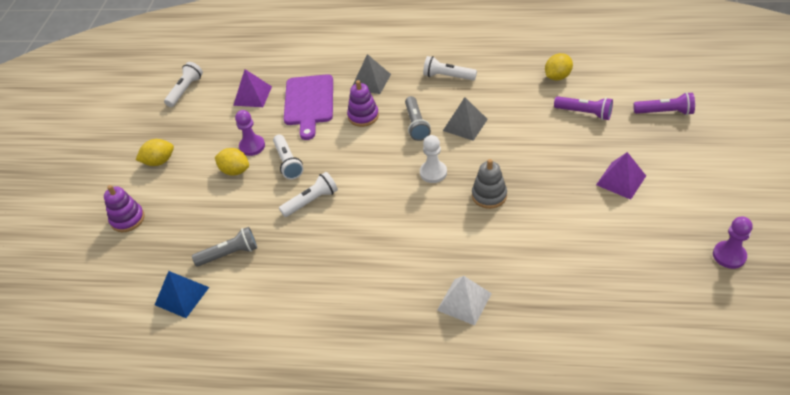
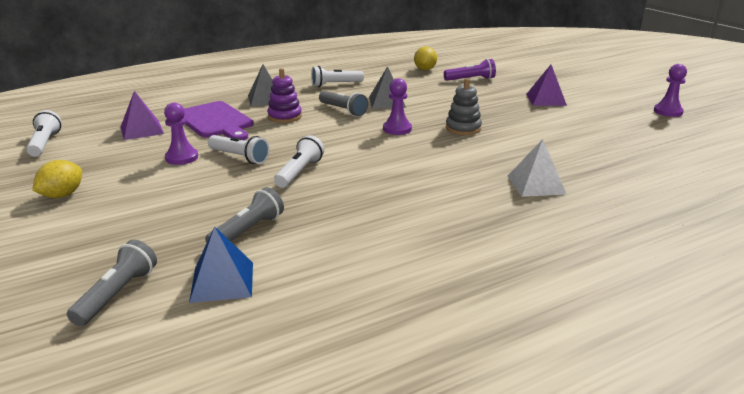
camera: 40 degrees left, 20 degrees down
(127, 219) = (61, 248): purple stacking toy -> none
(128, 277) = (117, 294): none -> grey flashlight
(235, 171) = (180, 176): yellow lemon -> none
(433, 172) = (397, 129): white pawn -> purple pawn
(664, 112) = (523, 69): purple flashlight -> none

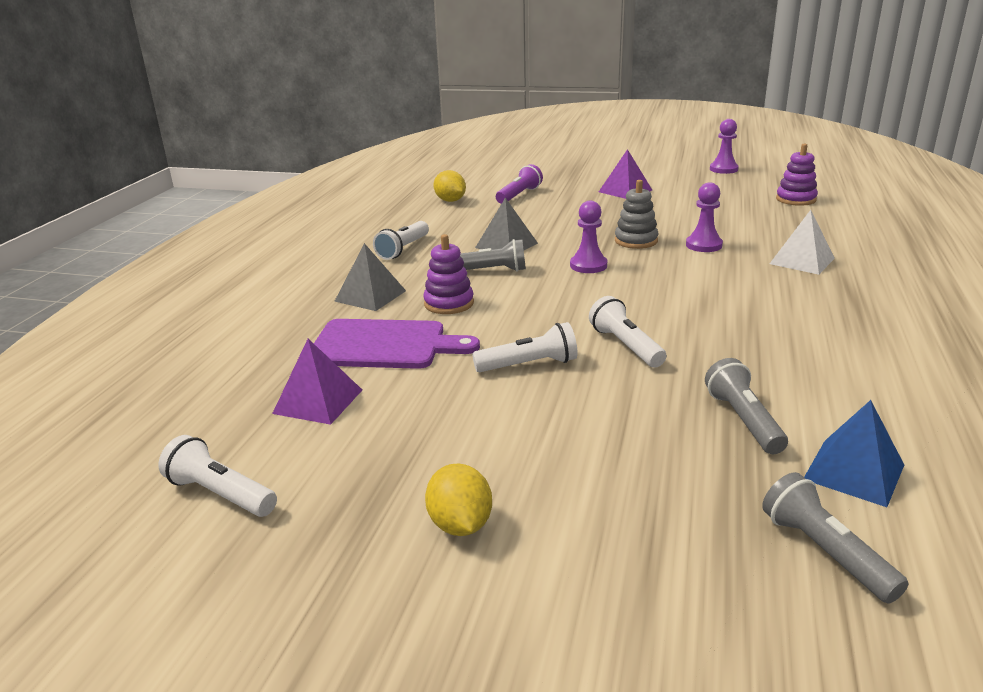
camera: 45 degrees left, 0 degrees up
(182, 157) = (469, 400): purple pawn -> purple pawn (703, 245)
(663, 150) = (796, 199): none -> purple stacking toy

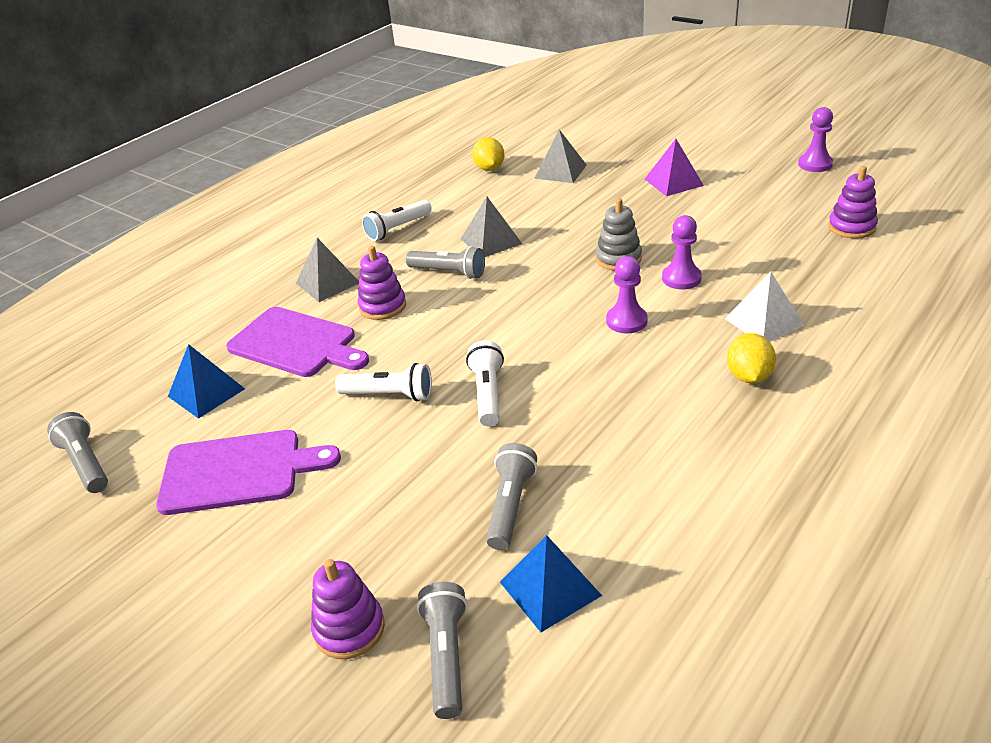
camera: 25 degrees right, 10 degrees up
(220, 494) = (86, 463): white flashlight -> grey flashlight
(318, 401) = (206, 392): purple pyramid -> blue pyramid
(427, 458) = (238, 471): none -> purple cutting board
(460, 525) = (212, 541): yellow lemon -> yellow lemon (748, 376)
(519, 195) = (560, 171): purple flashlight -> grey pyramid
(588, 265) = (543, 284): purple pawn -> purple pawn (626, 321)
(701, 558) = (349, 629): none -> purple stacking toy

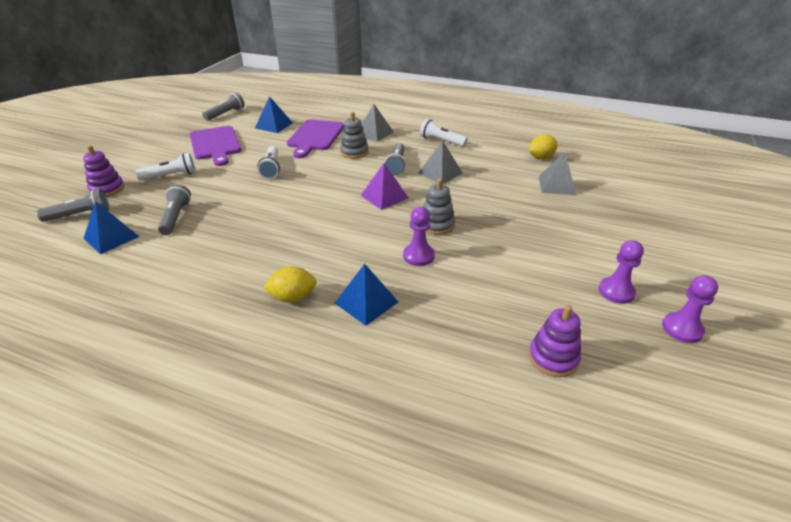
camera: 70 degrees right, 0 degrees up
(382, 306) = (354, 152): purple stacking toy -> grey stacking toy
(487, 393) = (272, 196): white flashlight -> white flashlight (171, 176)
(510, 505) = (176, 217): grey flashlight -> grey flashlight turned 90 degrees counterclockwise
(626, 321) = (355, 236): purple pawn -> purple pawn (616, 291)
(673, 182) = (575, 239): purple pyramid -> purple pyramid (384, 196)
(763, 321) = (366, 302): white pyramid -> blue pyramid

